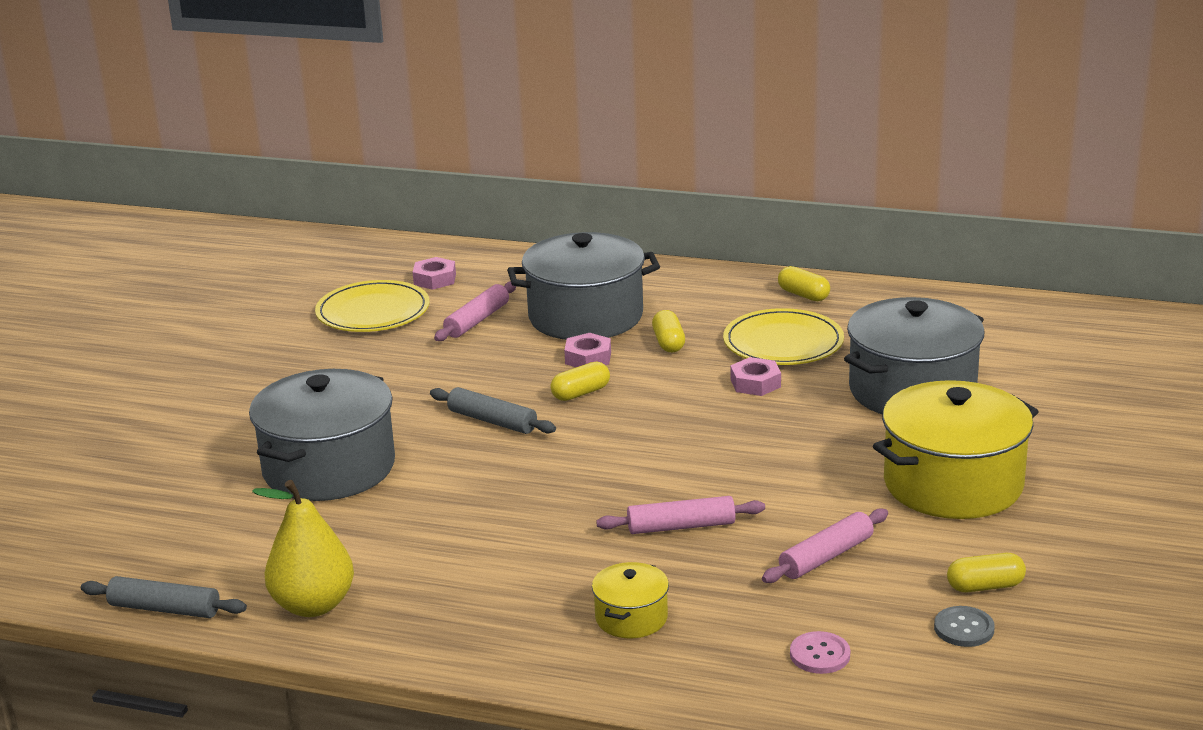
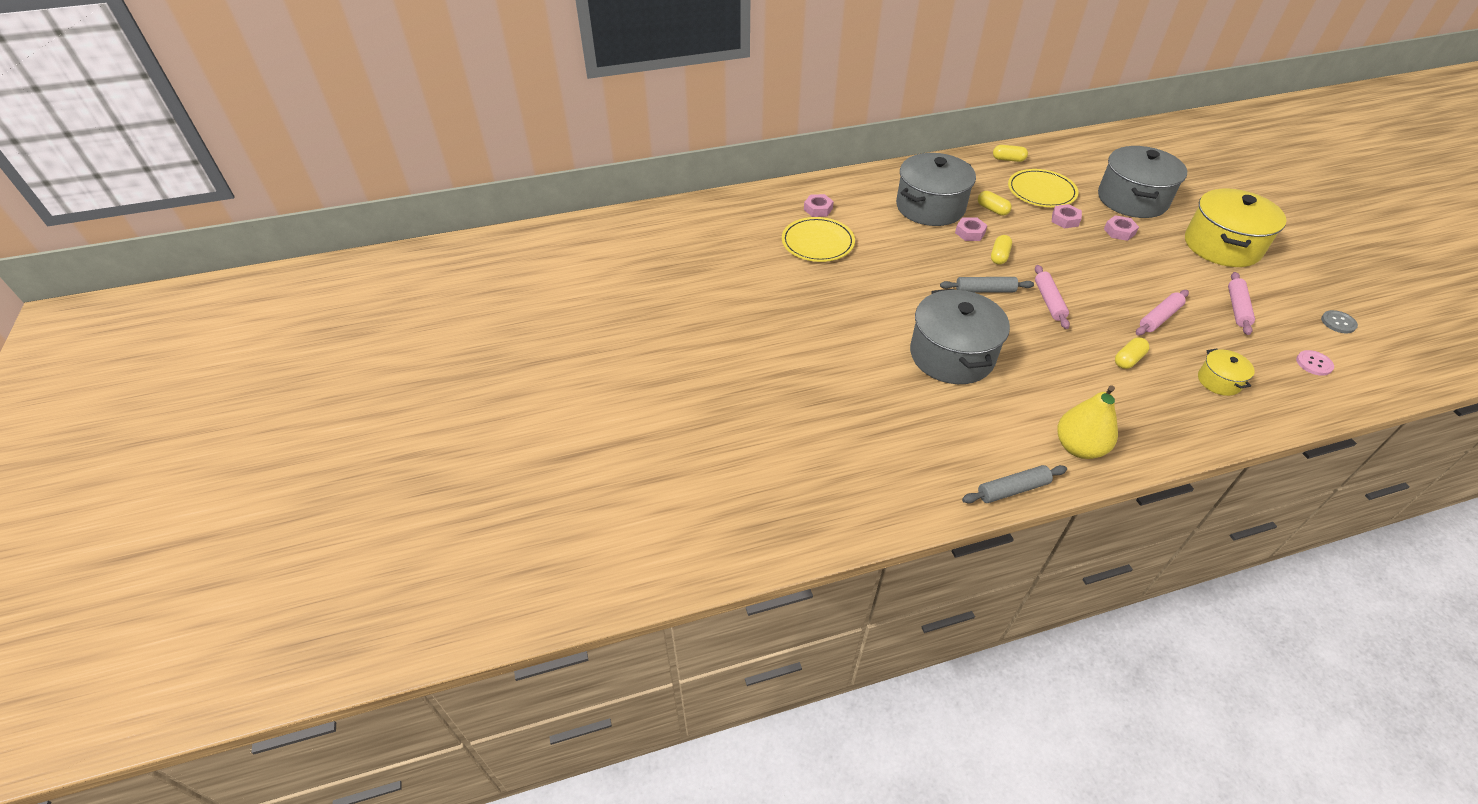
camera: 35 degrees left, 20 degrees up
(477, 320) = (881, 228): pink rolling pin -> pink rolling pin (1049, 301)
(814, 419) = (1119, 231): none -> pink nut
(985, 586) = (1312, 296): yellow capsule -> yellow capsule (1128, 359)

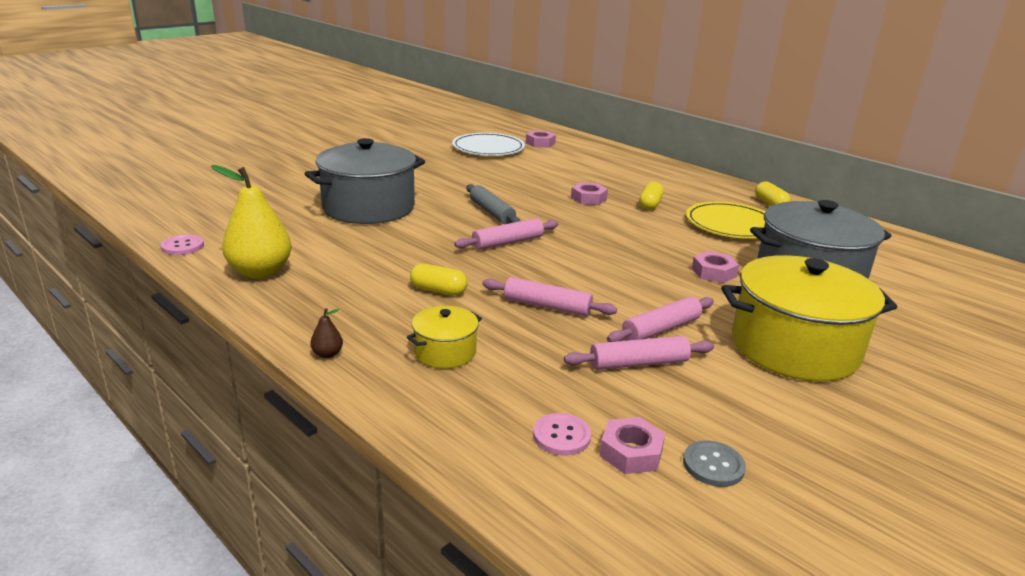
camera: 60 degrees right, 20 degrees down
(817, 242) = (488, 148): yellow plate -> white plate
(930, 207) = (610, 179): grey pot -> none
(999, 256) = (563, 214): yellow capsule -> none
(1012, 489) = (182, 246): grey rolling pin -> pink button
(1065, 220) = (689, 240): pink nut -> pink nut (631, 452)
(1196, 283) = (661, 329): none -> pink rolling pin
(1218, 435) = (327, 354): none -> brown pear

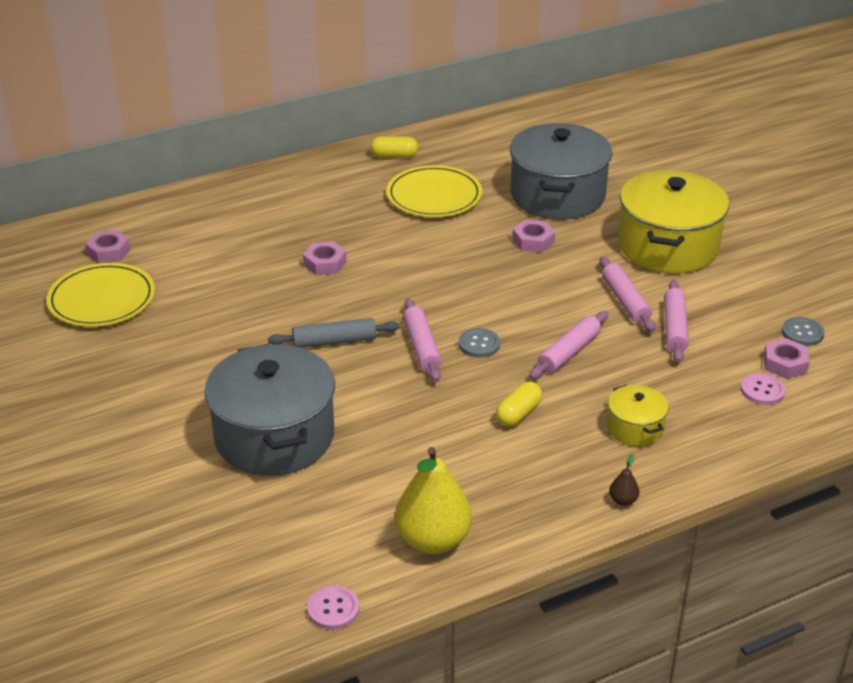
camera: 70 degrees left, 10 degrees up
(488, 148) = (102, 299): white plate -> yellow plate
(528, 264) = (479, 344): none -> grey button
(650, 204) = (361, 228): yellow capsule -> none

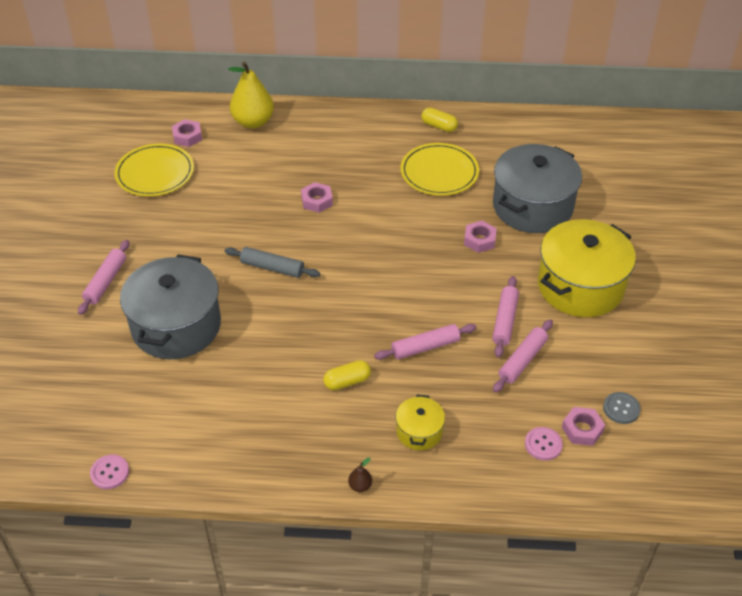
camera: 30 degrees right, 10 degrees up
(422, 347) = (326, 297): pink rolling pin -> pink rolling pin (106, 282)
(433, 540) = (210, 453): yellow pear -> yellow pear (253, 122)
(479, 344) = (367, 312): grey button -> none

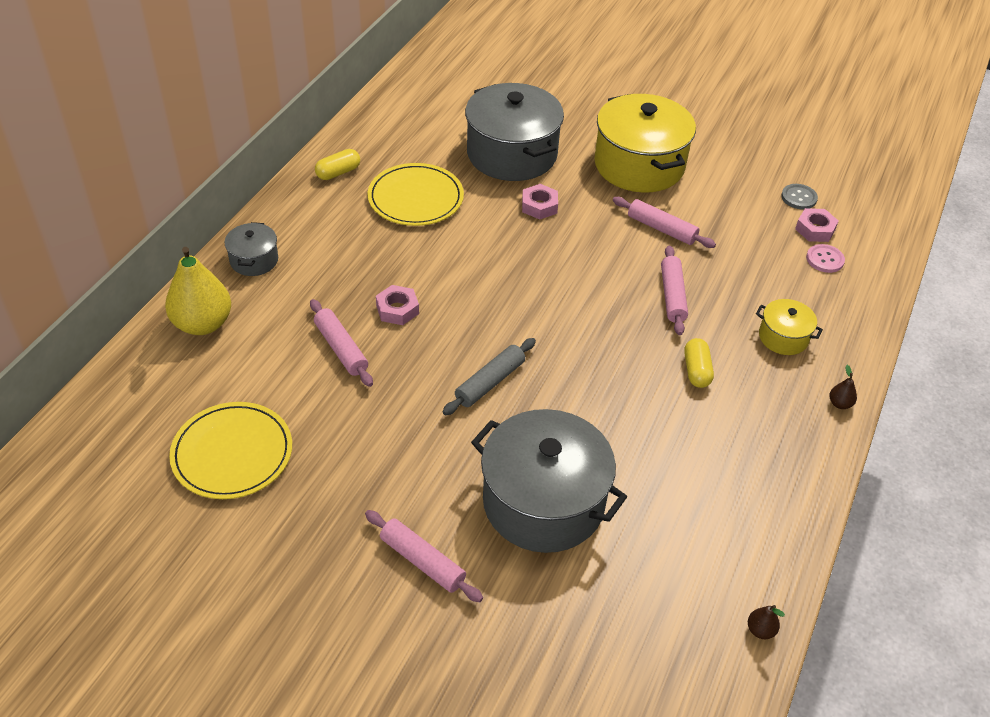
camera: 70 degrees left, 0 degrees up
(110, 472) = (760, 630): pink button -> brown pear
(187, 136) = (179, 398): pink nut -> none
(323, 121) = (254, 260): none -> grey pot
(522, 360) = (718, 236): pink rolling pin -> pink rolling pin (341, 348)

